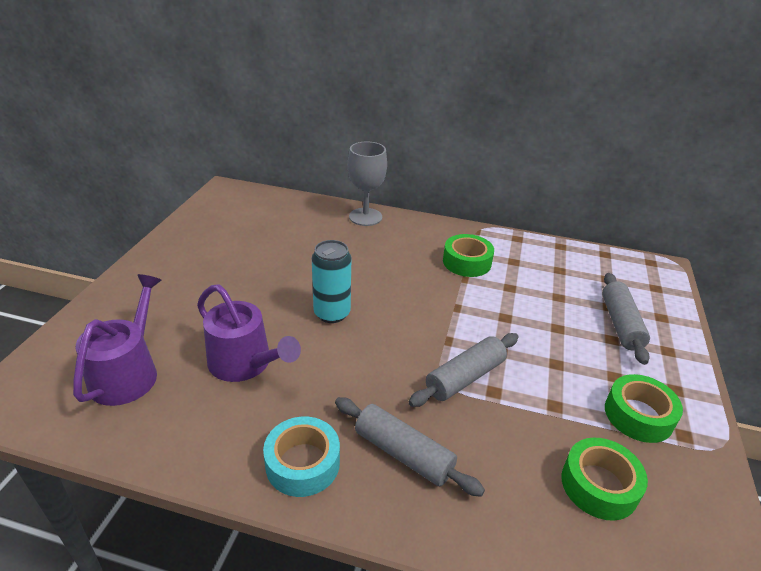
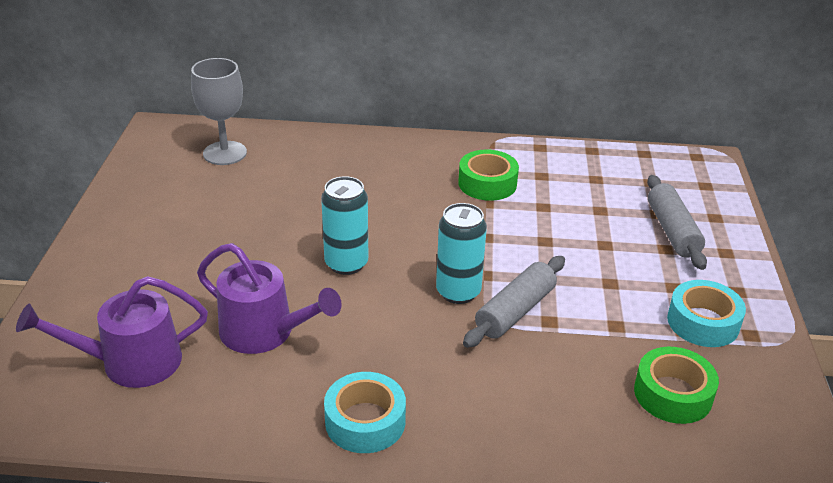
camera: 10 degrees left, 0 degrees up
(127, 373) = (131, 362): purple watering can -> purple watering can turned 105 degrees counterclockwise
(365, 217) = (350, 143): grey goblet -> grey goblet (225, 153)
(403, 453) = (469, 396): grey rolling pin -> none
(419, 352) = (458, 292): none -> turquoise can
(638, 415) = (703, 322): green tape -> turquoise tape

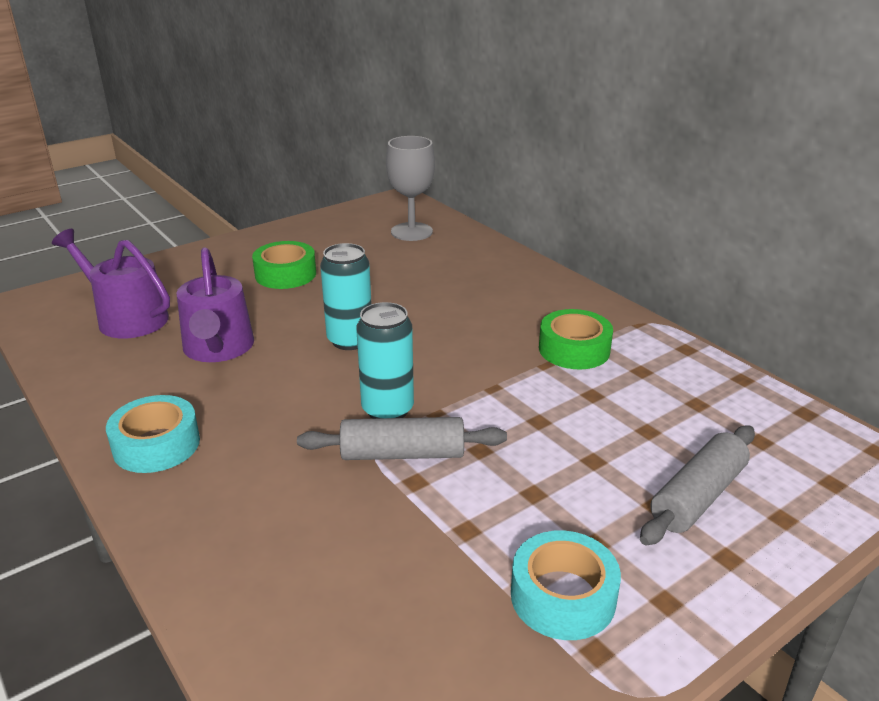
camera: 50 degrees right, 5 degrees down
(673, 394) = (401, 627): green tape -> green tape (285, 274)

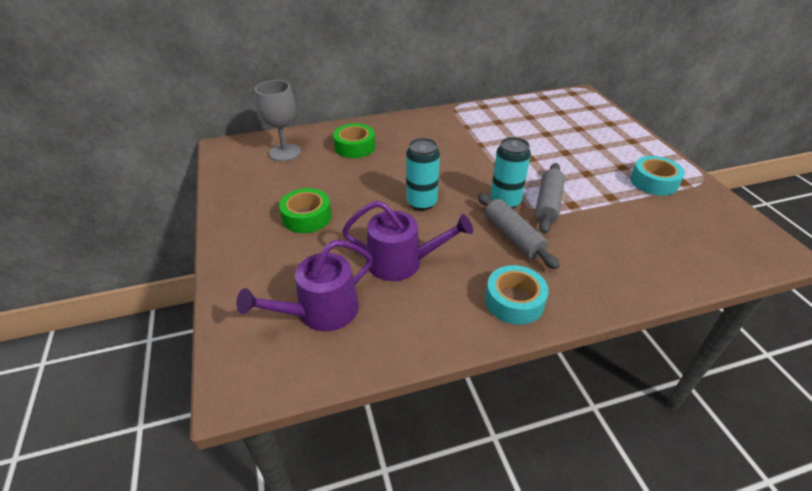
camera: 70 degrees left, 10 degrees up
(574, 349) = (470, 133): green tape -> green tape (355, 147)
(697, 496) = (594, 136): grey rolling pin -> grey rolling pin (513, 237)

